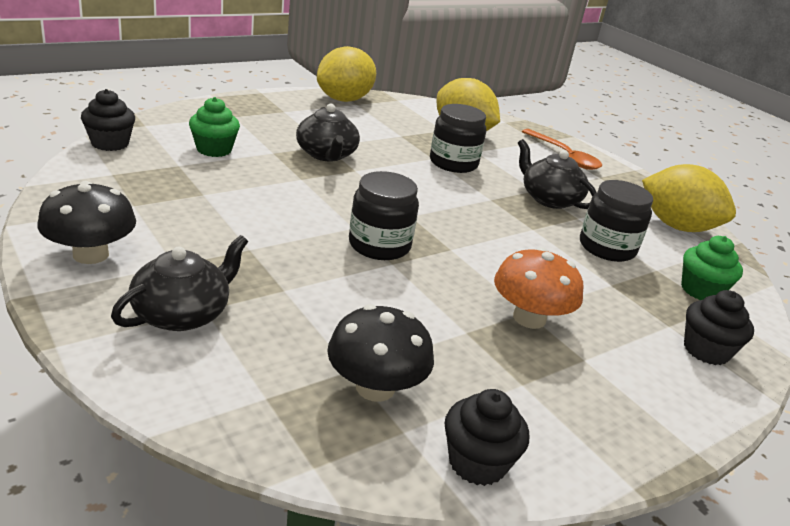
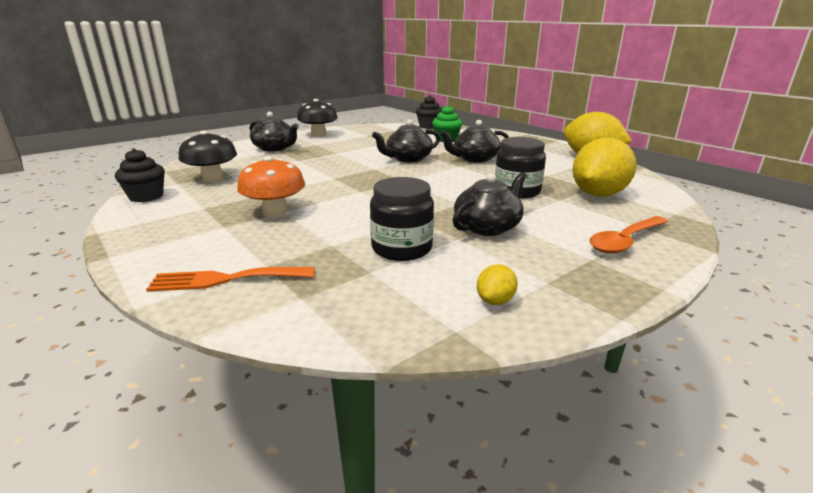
camera: 90 degrees right, 5 degrees down
(311, 195) = (408, 159): none -> black teapot
(379, 245) = (354, 174): black jar -> none
(677, 226) = (495, 300): yellow lemon -> yellow lemon, size x0.43
(701, 290) = (334, 294): green cupcake -> none
(706, 350) = (225, 279): black cupcake -> orange fork

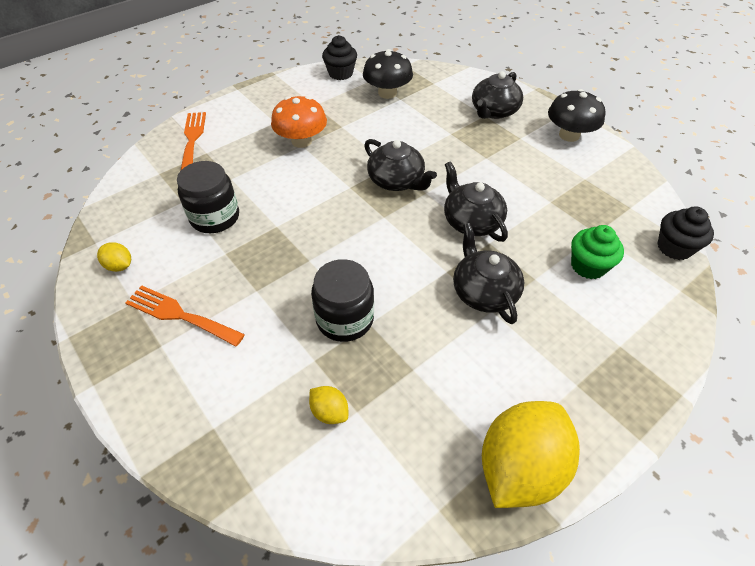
camera: 90 degrees right, 25 degrees up
(488, 227) = (245, 277): black teapot -> black teapot (397, 181)
(549, 253) = (179, 315): none -> orange fork
(598, 194) = (329, 412): yellow lemon -> yellow lemon, size x0.43
(625, 241) = (187, 390): orange spoon -> none

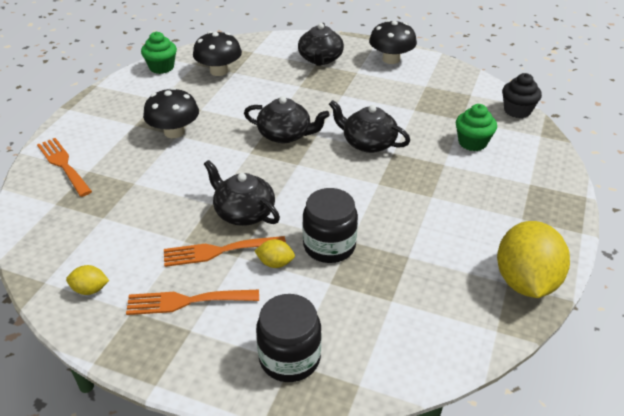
camera: 30 degrees left, 10 degrees down
(215, 217) = (148, 218): black jar -> black jar (289, 358)
(244, 277) = (218, 251): none -> orange fork
(301, 141) = (174, 132): orange mushroom -> black mushroom
(329, 412) = (372, 310): yellow lemon -> yellow lemon (275, 263)
(340, 73) = (161, 67): black cupcake -> green cupcake
(483, 291) = (416, 186): black teapot -> black teapot (243, 212)

